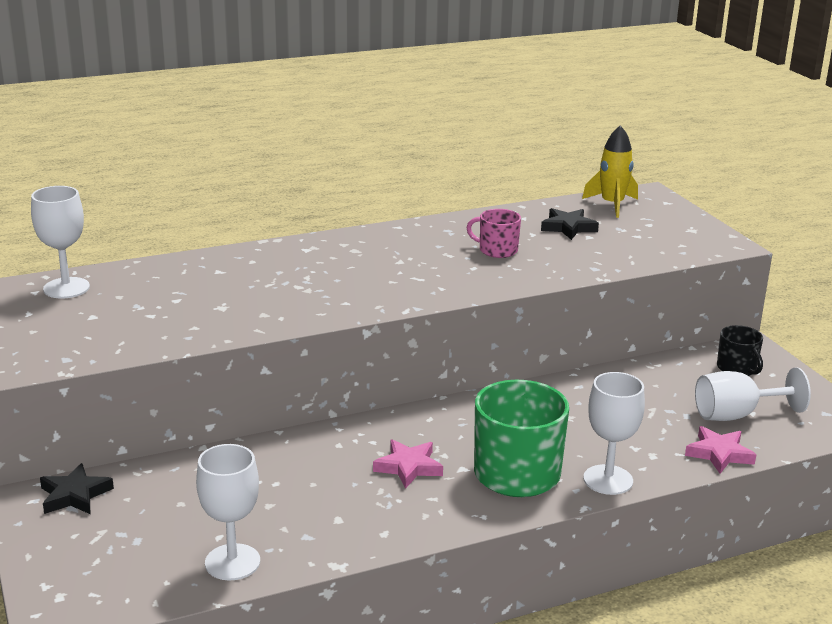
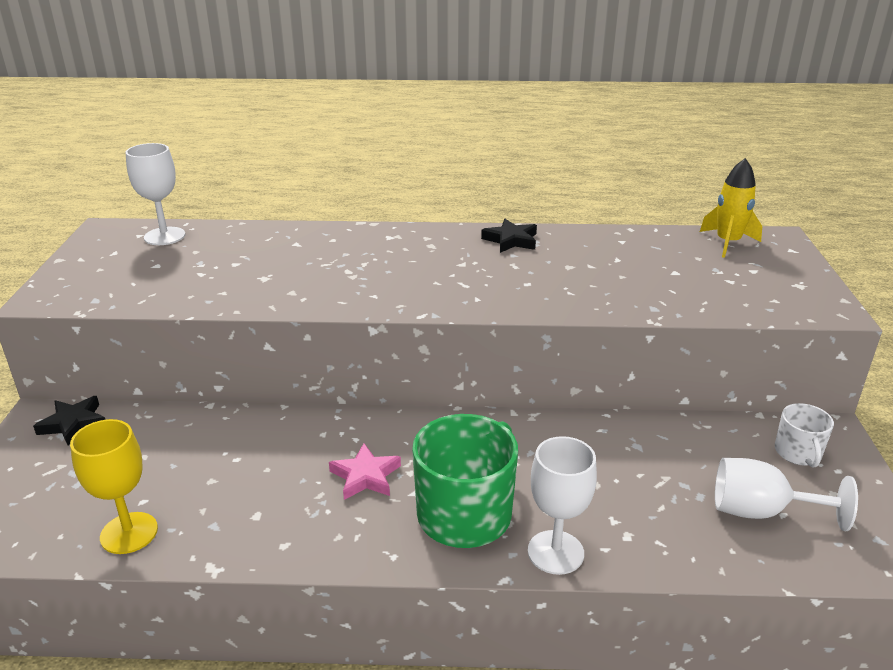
camera: 25 degrees right, 5 degrees up
(232, 562) = (129, 533): white goblet -> yellow goblet
(497, 250) = (566, 270): pink mug -> none
(568, 227) = (660, 259): black star -> black star (511, 240)
(719, 454) = (708, 557): pink star -> none
(737, 368) = (798, 453): black mug -> white mug

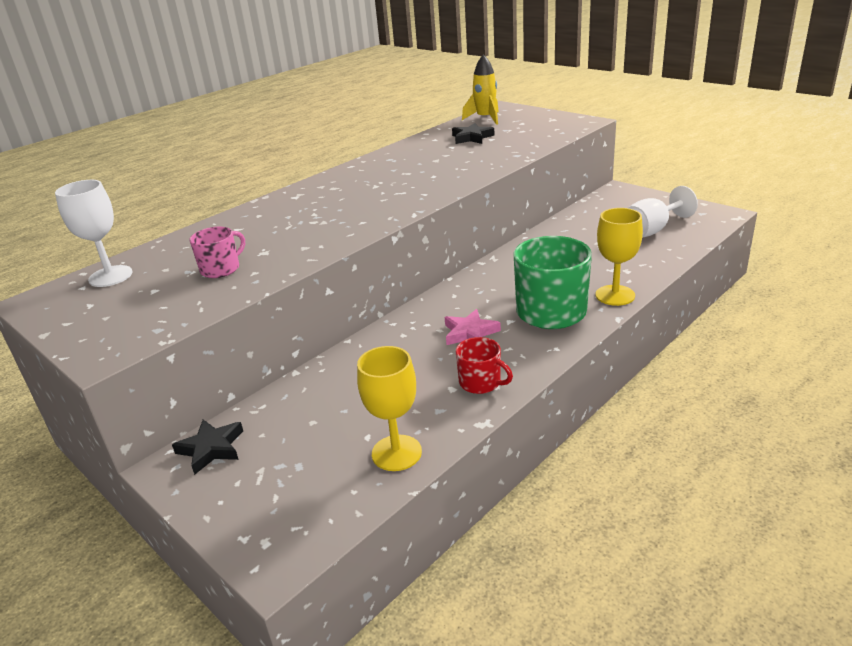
camera: 45 degrees left, 0 degrees up
(216, 274) = (221, 269): none -> pink mug
(281, 530) = (481, 382): none -> red mug
(511, 240) = (375, 165): black star -> black star (472, 137)
(555, 552) = (615, 295): white goblet -> yellow goblet
(798, 453) = (623, 204): white mug -> none

